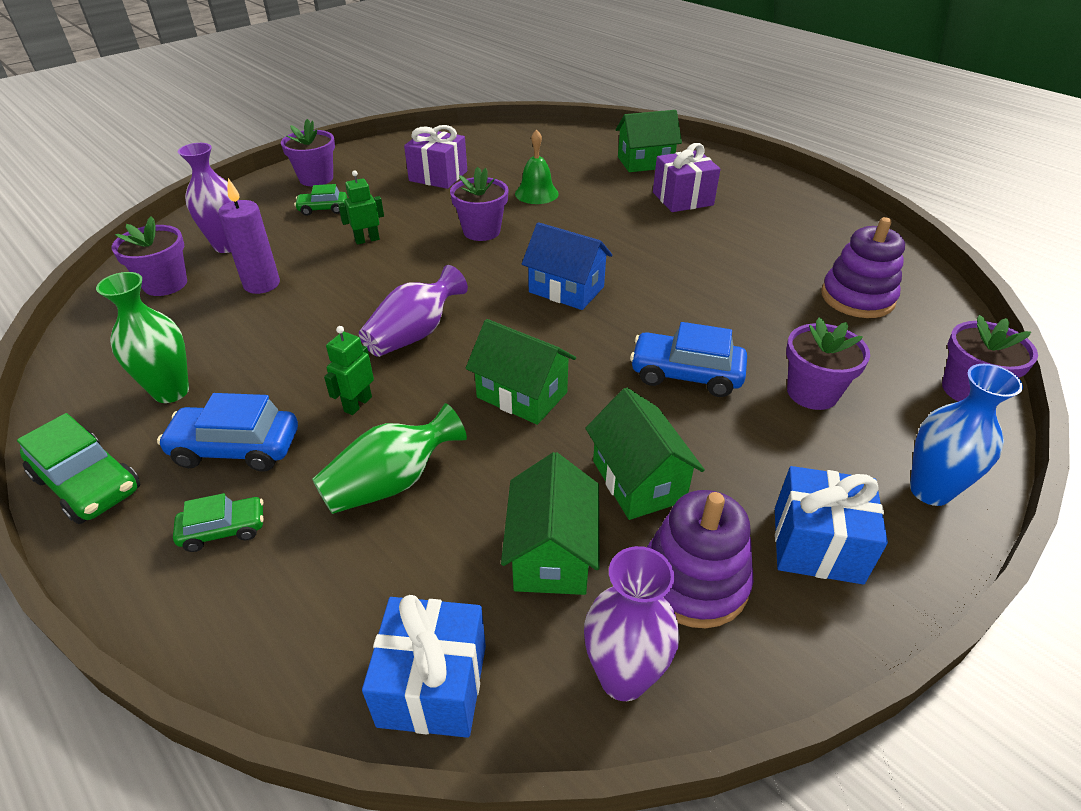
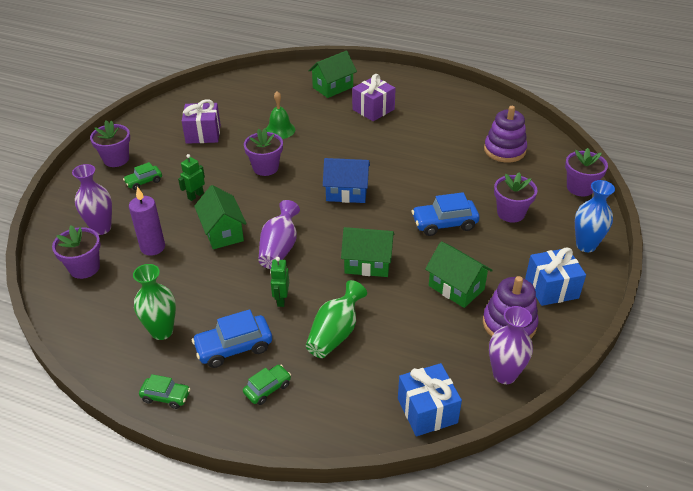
camera: 25 degrees left, 0 degrees up
(88, 484) = (166, 396): green car -> green car, size x0.61
(551, 554) = (439, 336): green house -> green house (222, 232)

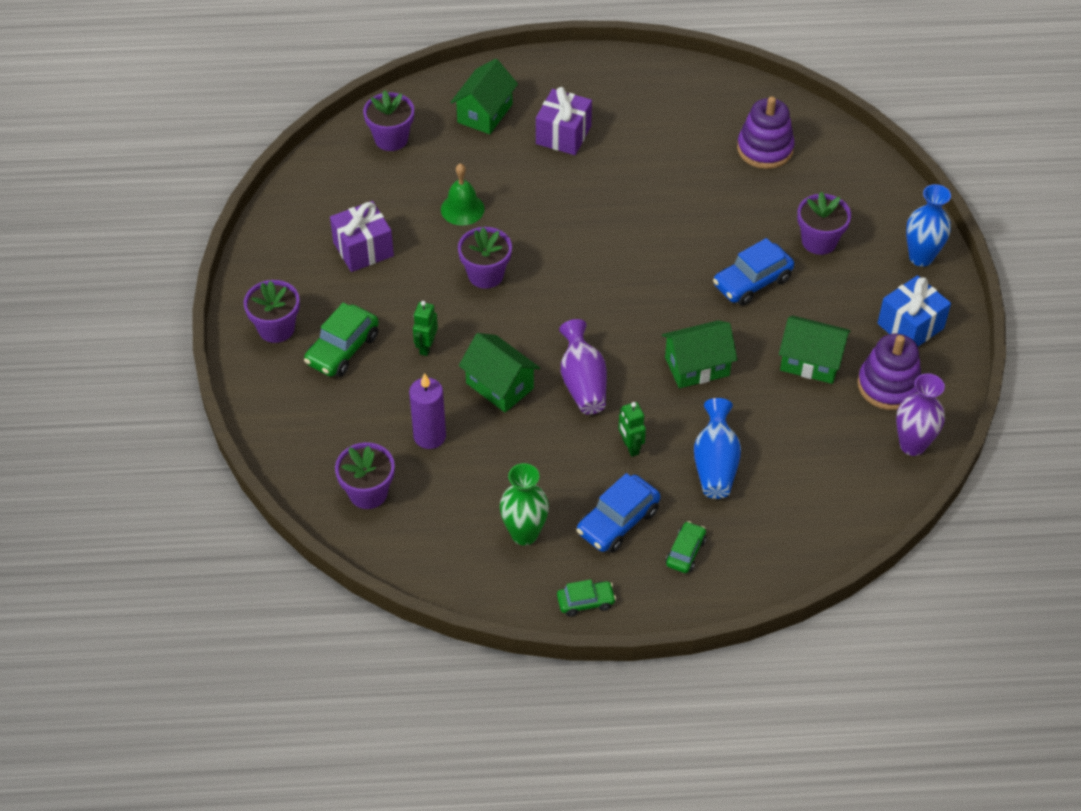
camera: 25 degrees left, 10 degrees up
(101, 228) = (343, 434): purple vase -> none
(144, 182) = (342, 349): green car -> green car, size x1.65
(335, 333) = (715, 464): green vase -> blue vase
(346, 192) = (611, 277): blue house -> none
(427, 411) = (858, 512): blue gift -> none
(580, 188) = (879, 178): purple flower pot -> purple flower pot (391, 139)

